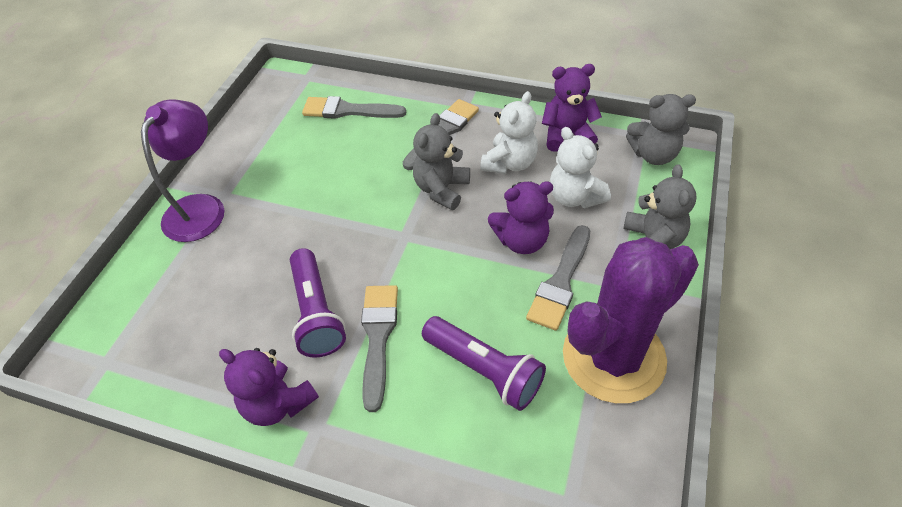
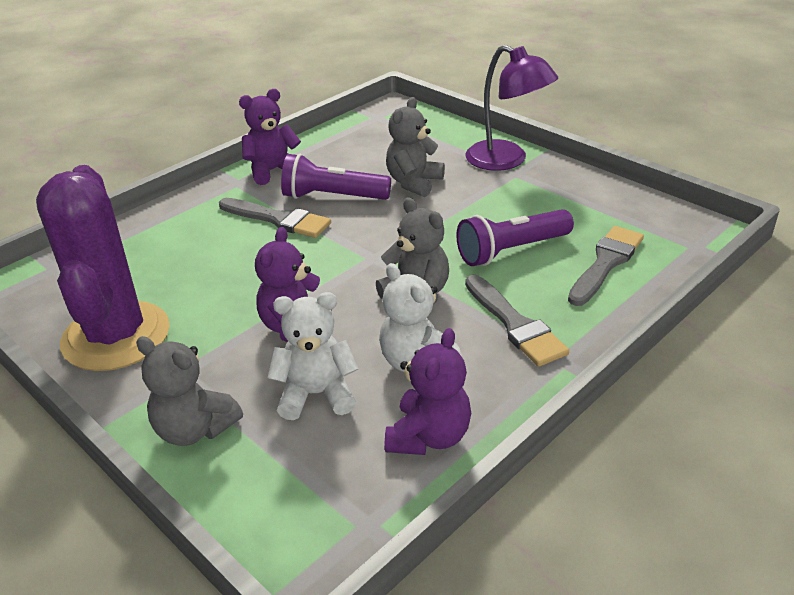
camera: 115 degrees right, 15 degrees down
(484, 369) = (191, 262): purple flashlight -> purple flashlight (511, 251)
(560, 282) = (221, 335): grey brush -> none
(653, 155) = (319, 514): grey teddy bear -> grey teddy bear (414, 183)

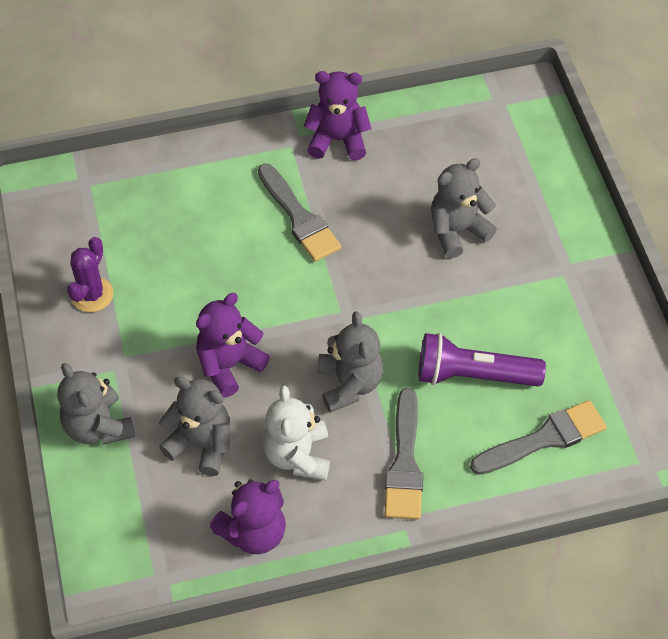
camera: 30 degrees right, 20 degrees up
(116, 336) = (92, 295): purple cactus -> purple cactus, size x0.45
(316, 394) = (201, 444): white teddy bear -> grey teddy bear
(332, 197) = (367, 211): purple flashlight -> none
(506, 160) = (574, 246): purple lamp -> none

